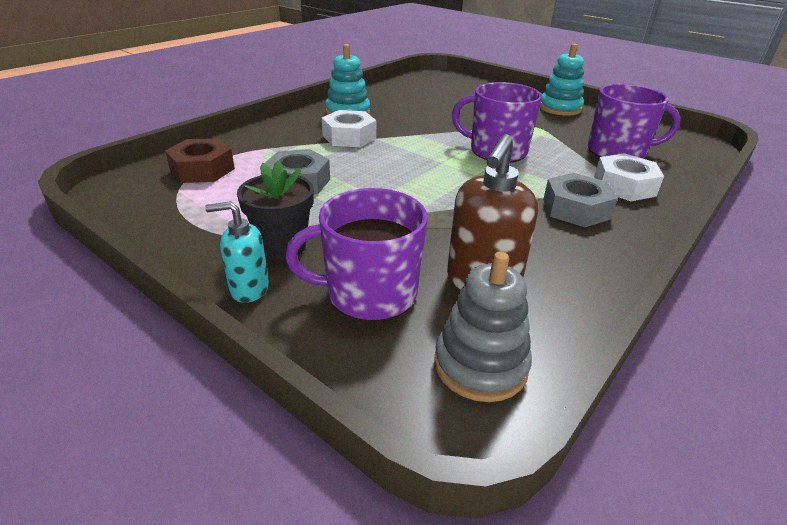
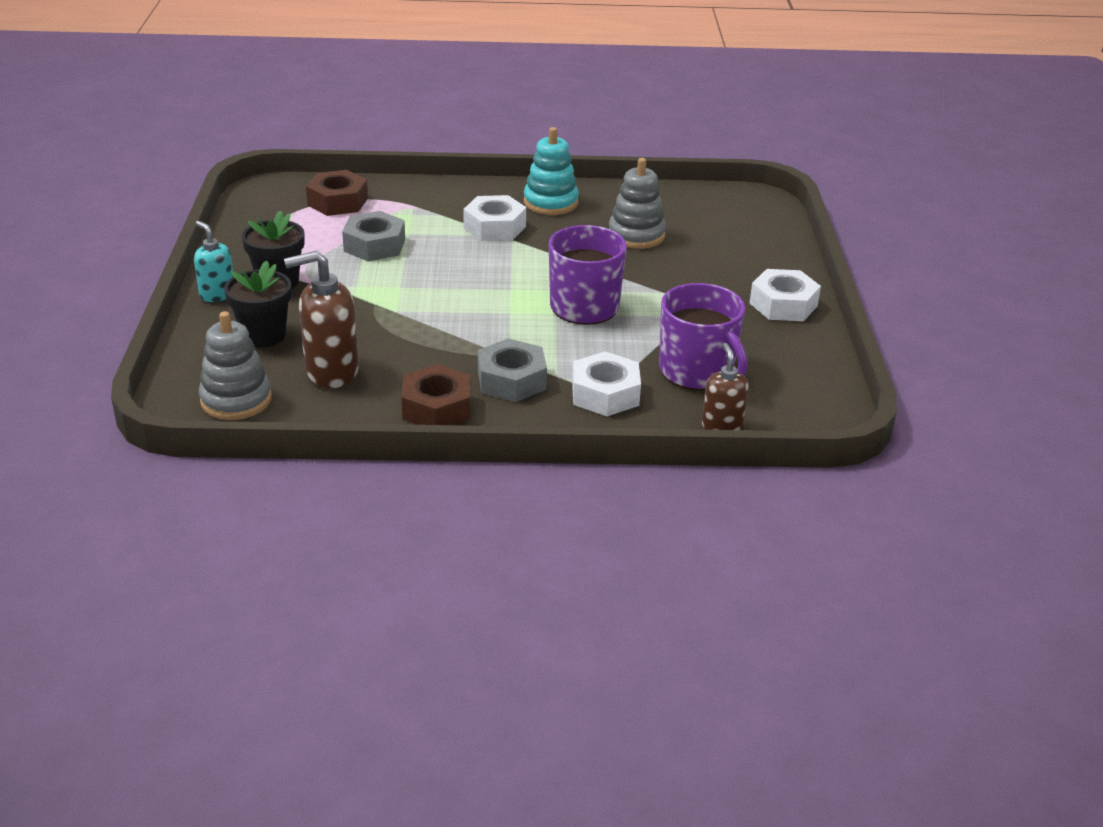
camera: 50 degrees right, 0 degrees up
(369, 293) = (263, 335): purple mug -> black flower pot
(428, 109) = (636, 235): none -> grey stacking toy
(560, 108) = (783, 304): turquoise stacking toy -> white nut
(593, 254) = (436, 408): none -> brown nut
(692, 169) = (721, 425): none -> brown soap dispenser

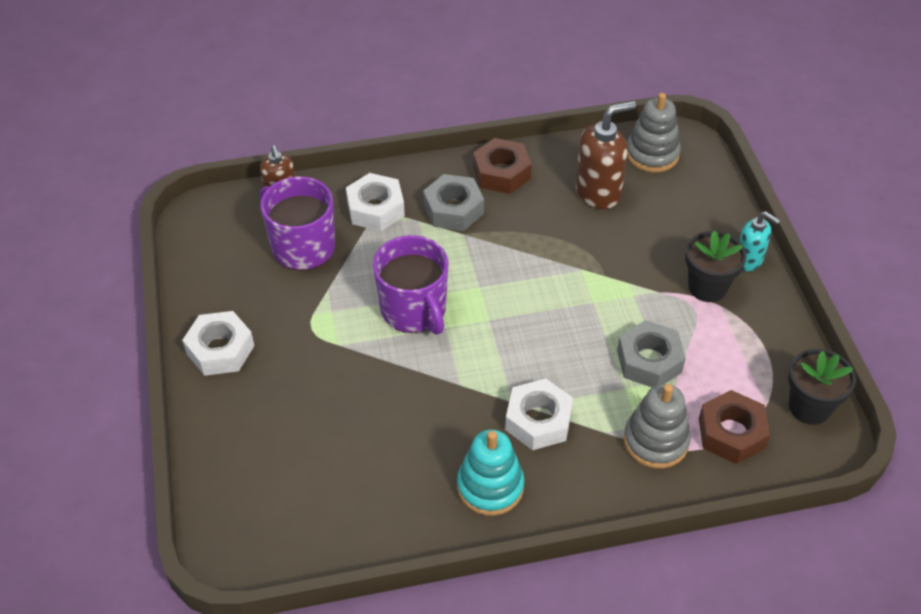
camera: 170 degrees right, 15 degrees up
(263, 335) = (675, 219): black flower pot -> black flower pot (809, 407)
(636, 235) = (379, 439): grey stacking toy -> grey stacking toy (655, 441)

